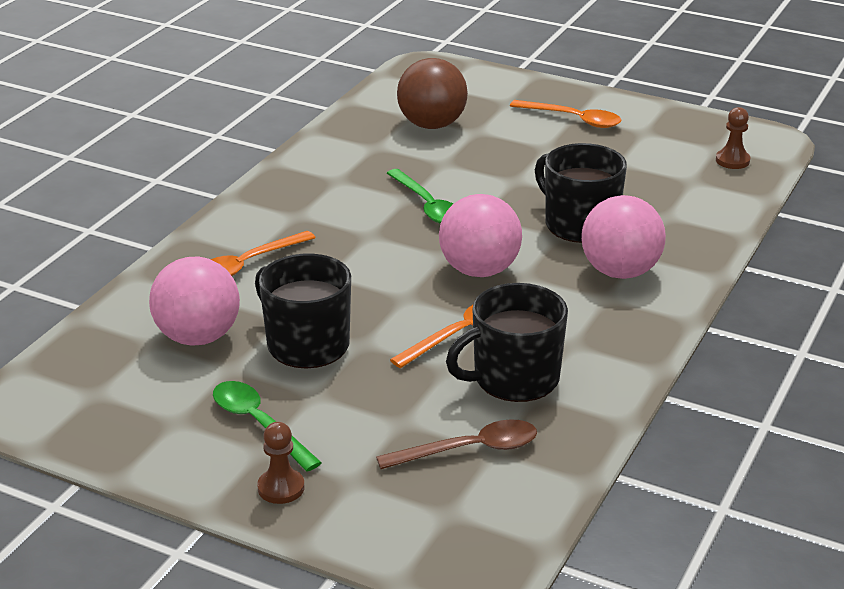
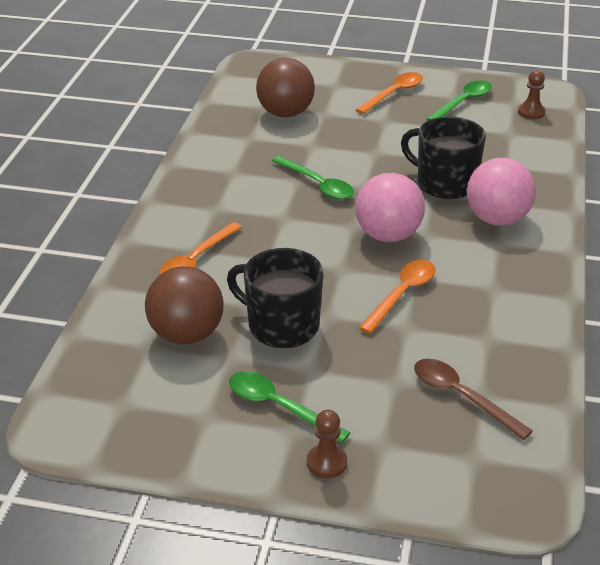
camera: 15 degrees left, 5 degrees up
(198, 337) = (187, 334): pink ball -> brown ball
(469, 450) = (461, 397): brown spoon -> brown spoon turned 105 degrees counterclockwise
(514, 378) = (464, 326): black mug -> none
(573, 119) = (394, 94): orange spoon -> orange spoon turned 60 degrees counterclockwise
(653, 139) = (463, 102): none -> green spoon

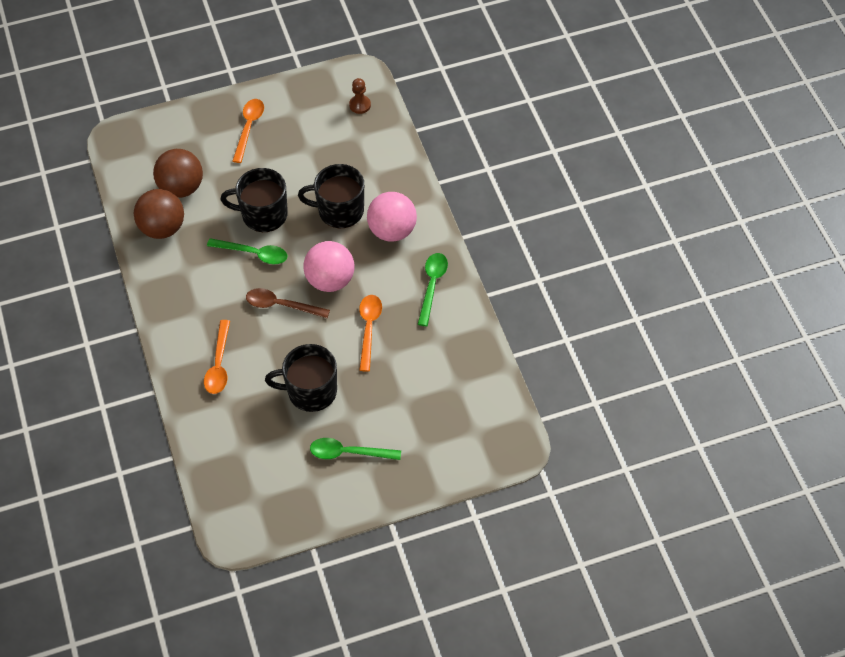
camera: 30 degrees left, 20 degrees up
(187, 334) = (257, 428): brown ball -> brown ball (162, 228)
(326, 462) = (399, 476): brown pawn -> none
(354, 159) = (263, 214): none -> black mug
(461, 397) = (447, 392): brown spoon -> brown spoon (281, 305)
(463, 102) = (305, 115): green spoon -> green spoon (432, 285)

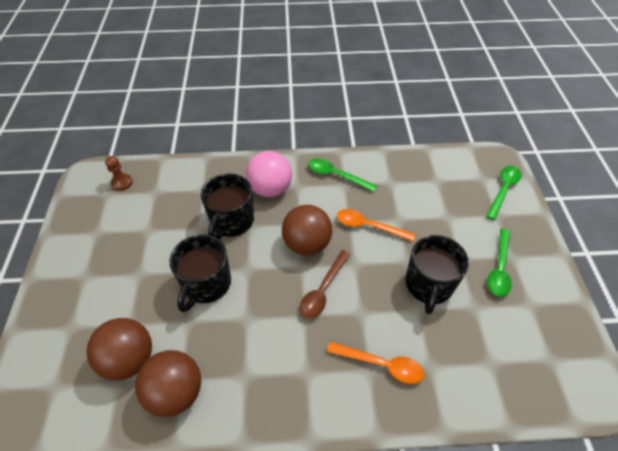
camera: 75 degrees left, 5 degrees down
(249, 128) = (89, 275): orange spoon -> none
(253, 254) = (251, 302): green spoon -> green spoon (503, 190)
(330, 280) = (307, 244): pink ball -> brown ball

